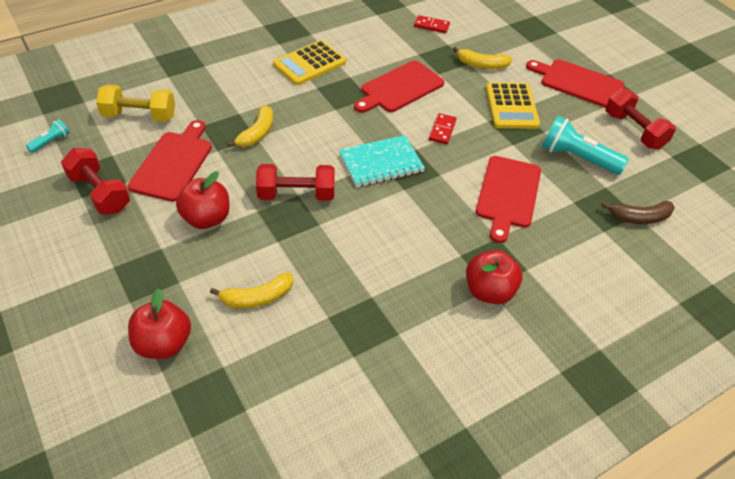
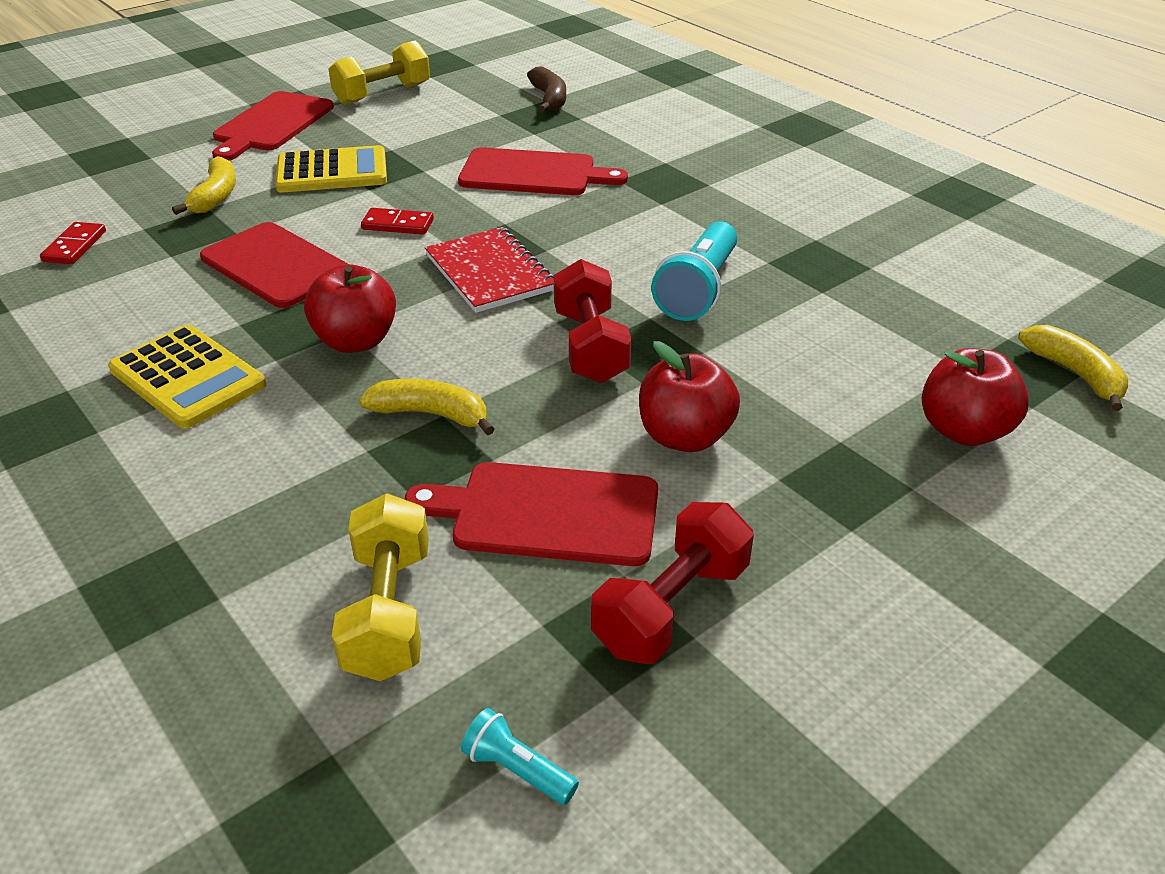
camera: 95 degrees left, 10 degrees down
(257, 298) = (825, 355): yellow banana -> yellow banana (1075, 374)
(381, 163) = (490, 273): turquoise notebook -> red notebook
(489, 291) = (713, 184): red apple -> red apple (356, 341)
(577, 158) = (446, 129): turquoise flashlight -> turquoise flashlight (698, 290)
(634, 131) = (382, 94): red dumbbell -> yellow dumbbell

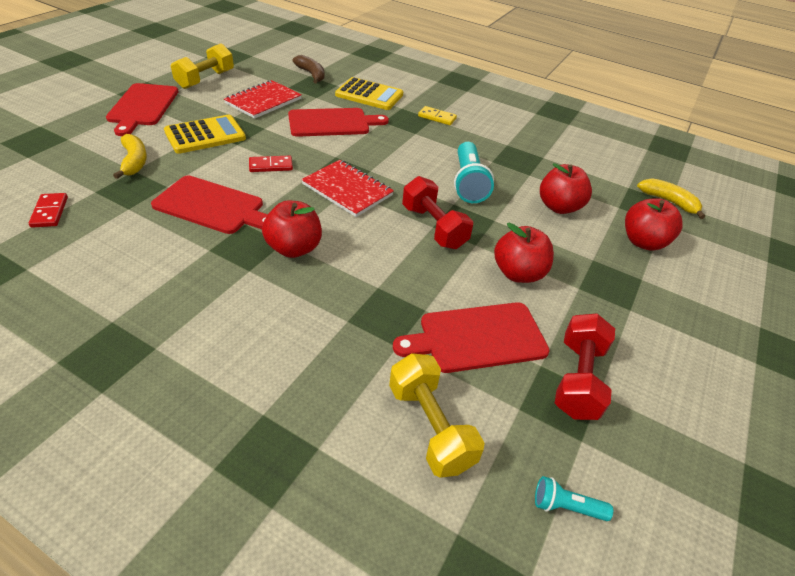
camera: 25 degrees left, 5 degrees up
(187, 378) = (197, 295): yellow calculator -> yellow calculator (369, 95)
(431, 414) = (371, 288): yellow banana -> none
(448, 132) = (263, 101): none -> red notebook
(717, 183) = (437, 117): none -> yellow domino
(839, 350) = (559, 207): none -> red apple

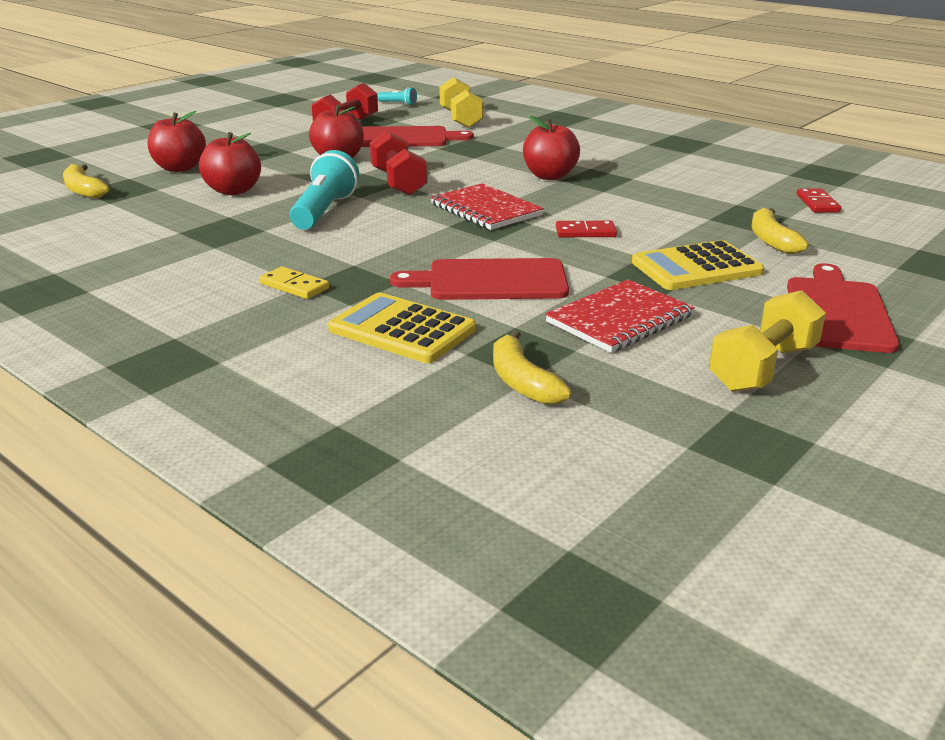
camera: 165 degrees left, 15 degrees down
(212, 206) = (644, 202): red cutting board -> none
(311, 74) = (522, 382): brown banana -> yellow banana

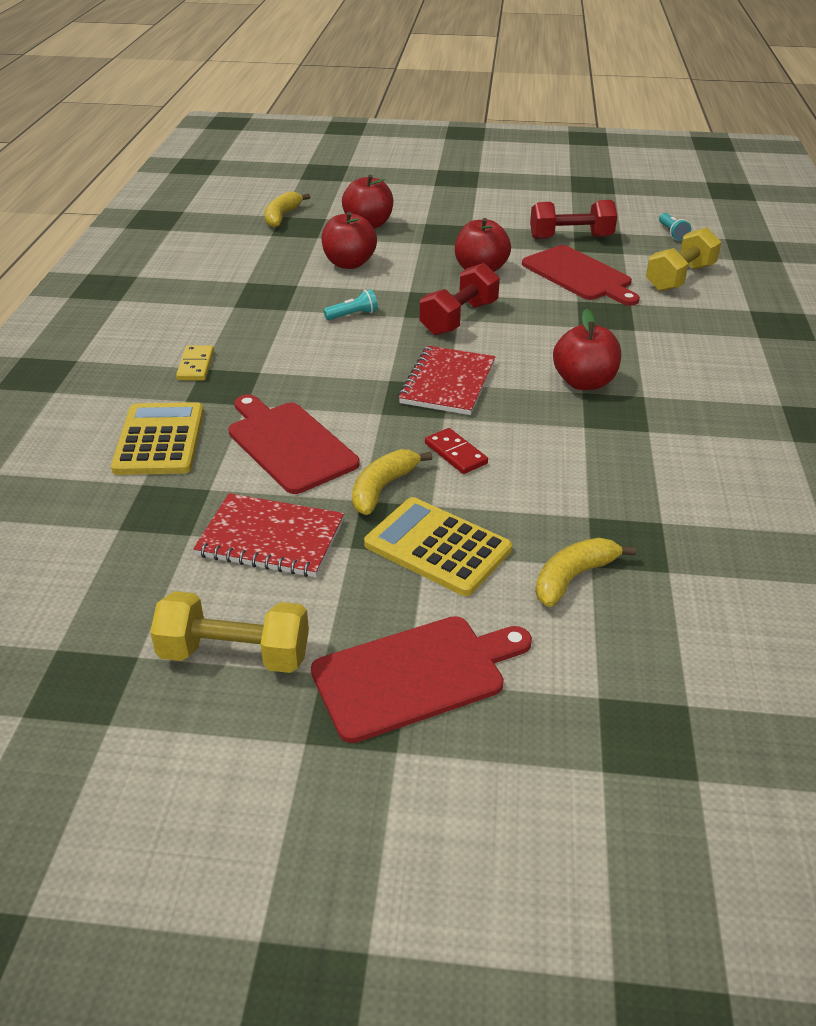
camera: 55 degrees right, 10 degrees up
(324, 211) = (353, 315): turquoise flashlight -> turquoise flashlight, size x0.50
(522, 382) = (112, 528): yellow banana -> yellow banana (382, 488)
(817, 203) = (745, 582): red domino -> none

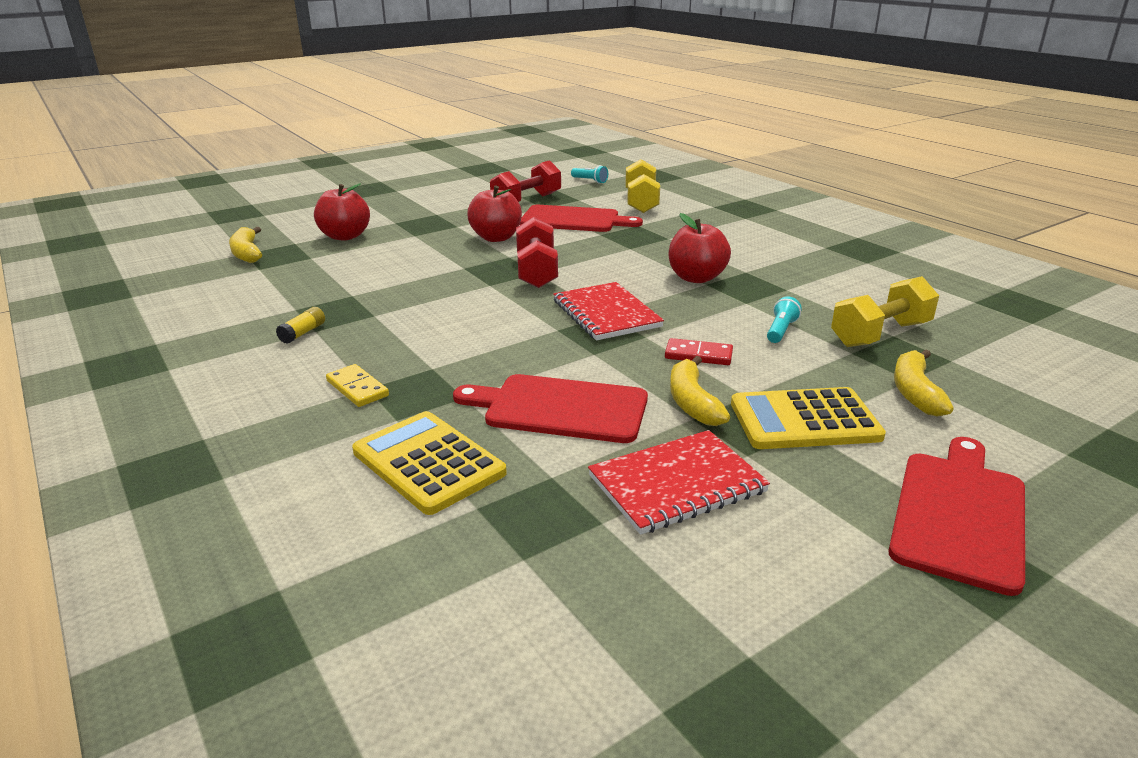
camera: 40 degrees left, 10 degrees down
(224, 305) = (303, 333): none -> yellow glue stick
(235, 654) = (821, 592): yellow dumbbell -> yellow dumbbell (880, 334)
(349, 264) = (376, 266): red apple -> none
(353, 315) = (444, 298): turquoise flashlight -> turquoise flashlight (781, 330)

